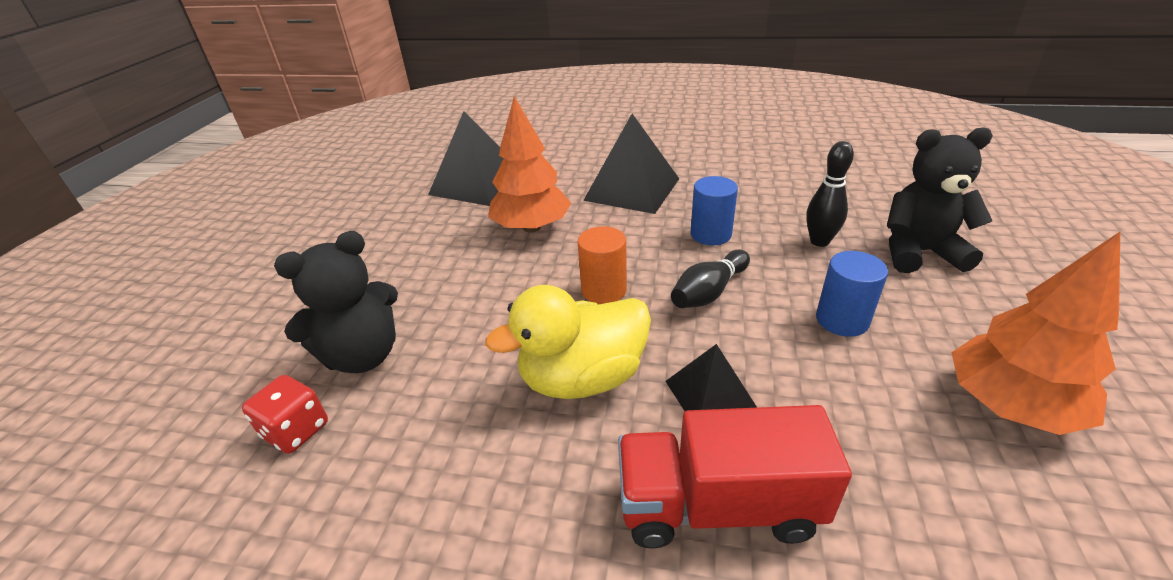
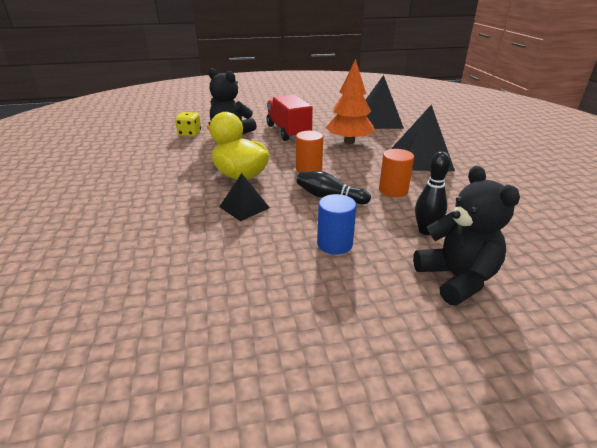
camera: 65 degrees right, 5 degrees down
(296, 430) = (189, 133): red dice -> yellow dice
(710, 234) = (393, 190): blue cylinder -> orange cylinder
(717, 505) = (176, 217): red truck -> red truck (288, 131)
(1009, 405) = (285, 314): orange tree -> none

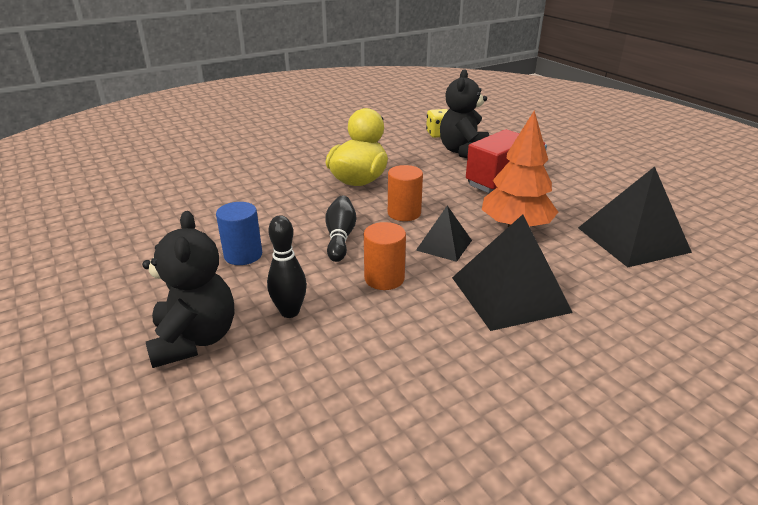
camera: 70 degrees right, 0 degrees up
(244, 207) = (294, 196): black pyramid -> black pyramid (444, 245)
(456, 279) = (195, 339): black teddy bear -> black teddy bear turned 60 degrees counterclockwise

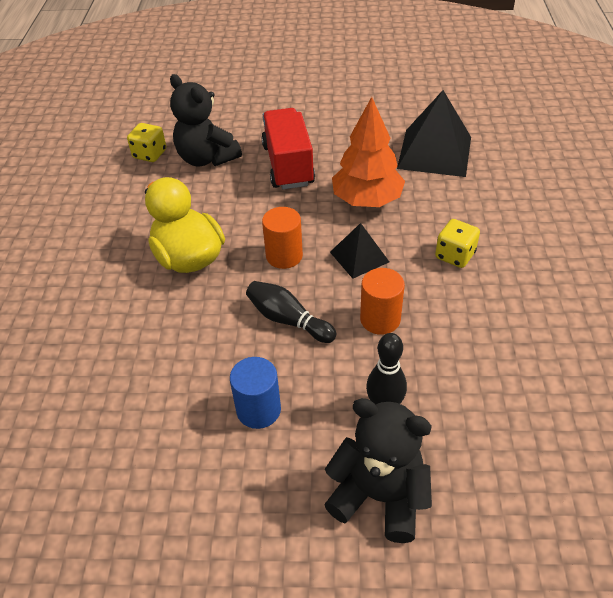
camera: 55 degrees left, 15 degrees up
(510, 294) = (455, 255): black pyramid -> yellow dice

